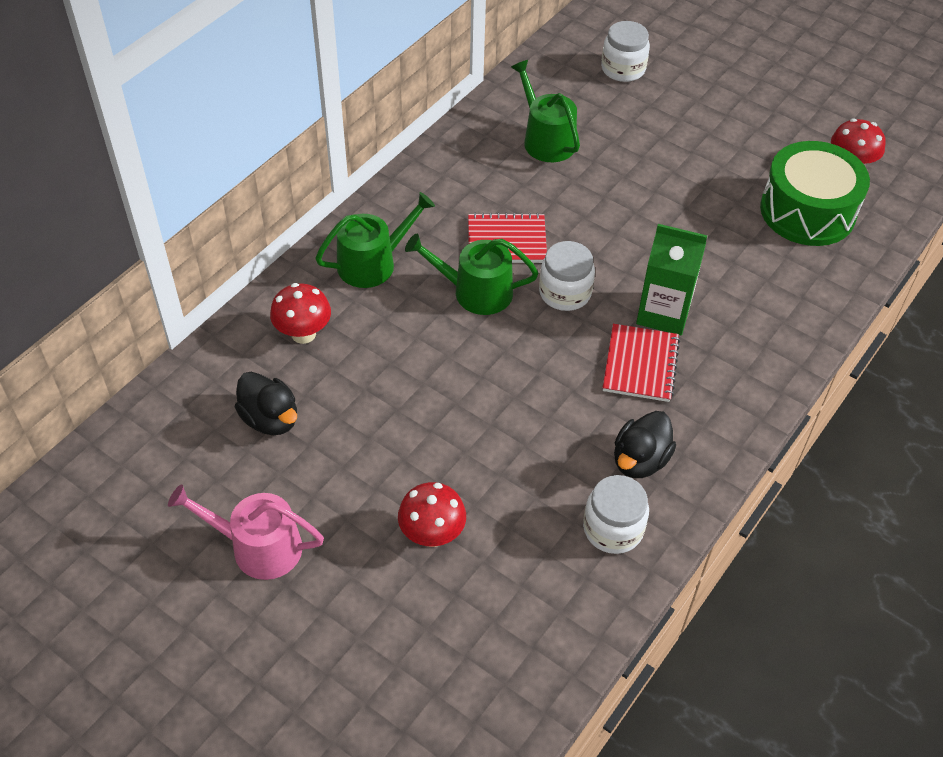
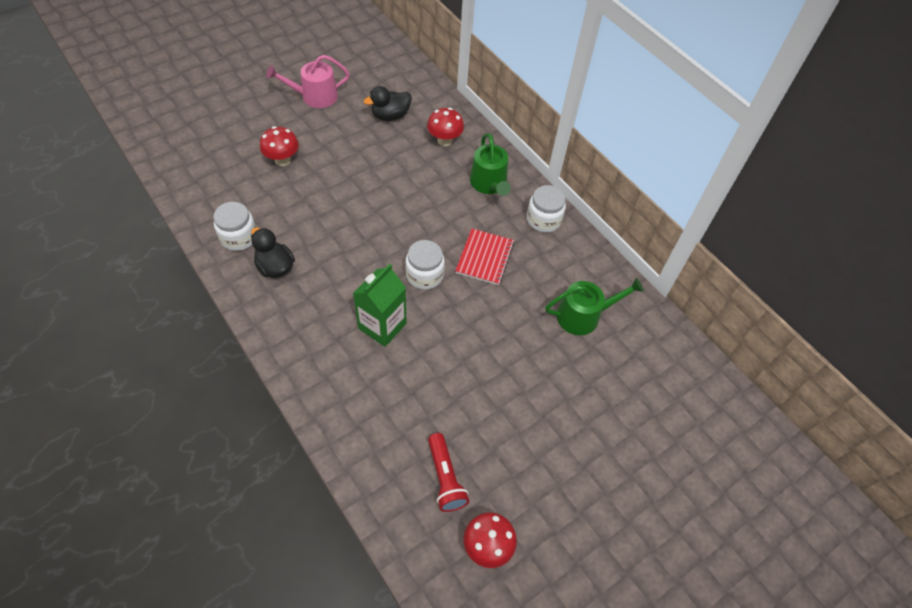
camera: 105 degrees right, 5 degrees up
(258, 547) = (314, 96): pink watering can -> pink watering can turned 135 degrees counterclockwise
(475, 291) = (445, 227): green watering can -> none
(623, 69) = (662, 405): white jar -> white jar (543, 219)
(640, 364) = (345, 295): red notebook -> none
(807, 211) = (445, 478): green drum -> red flashlight

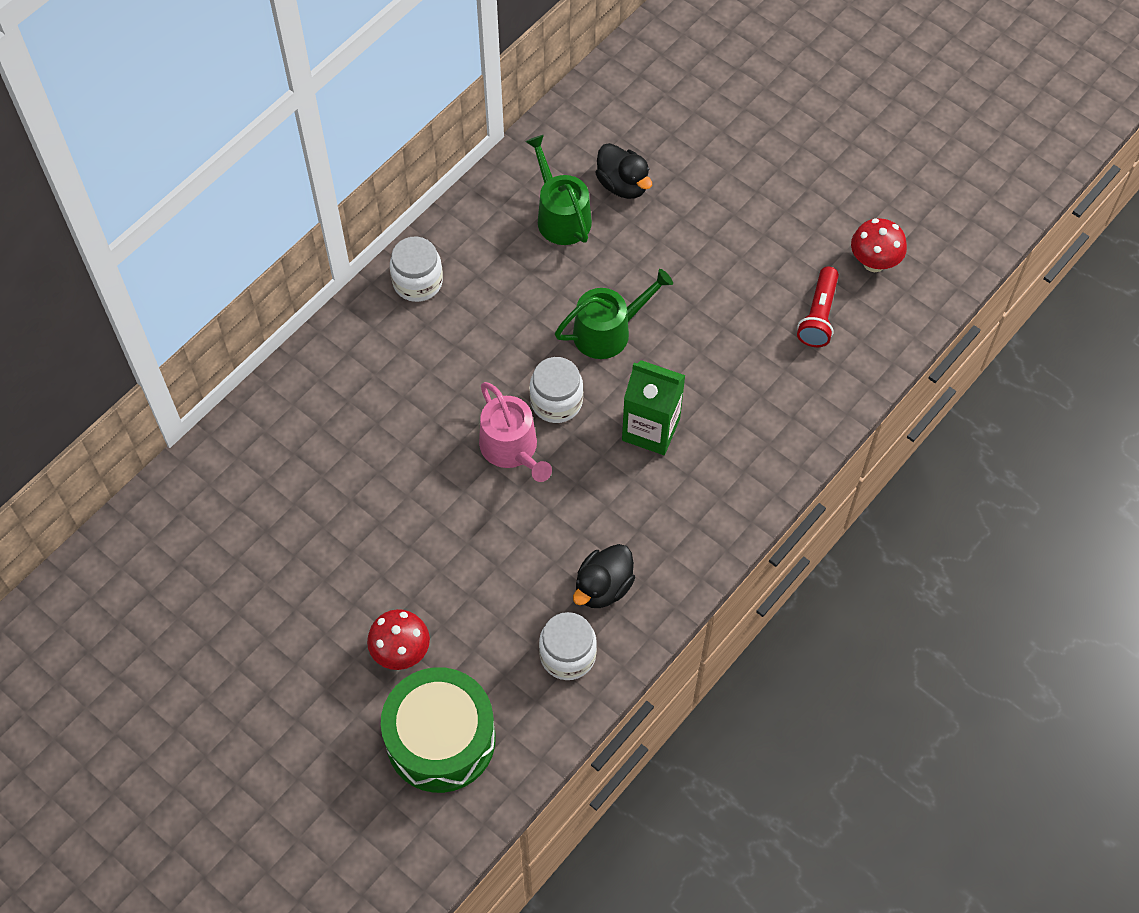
camera: 100 degrees left, 5 degrees up
(220, 167) = (440, 739): none -> green drum
(314, 96) = (242, 656): pink watering can -> pink watering can (512, 449)
(390, 116) = (260, 527): black duck -> black duck (623, 185)
(444, 141) = (296, 437): red mushroom -> none
(445, 478) = (818, 315): red flashlight -> red flashlight turned 135 degrees clockwise
(485, 258) = (505, 338): red notebook -> none
(489, 184) = (370, 359): green watering can -> green watering can (608, 331)

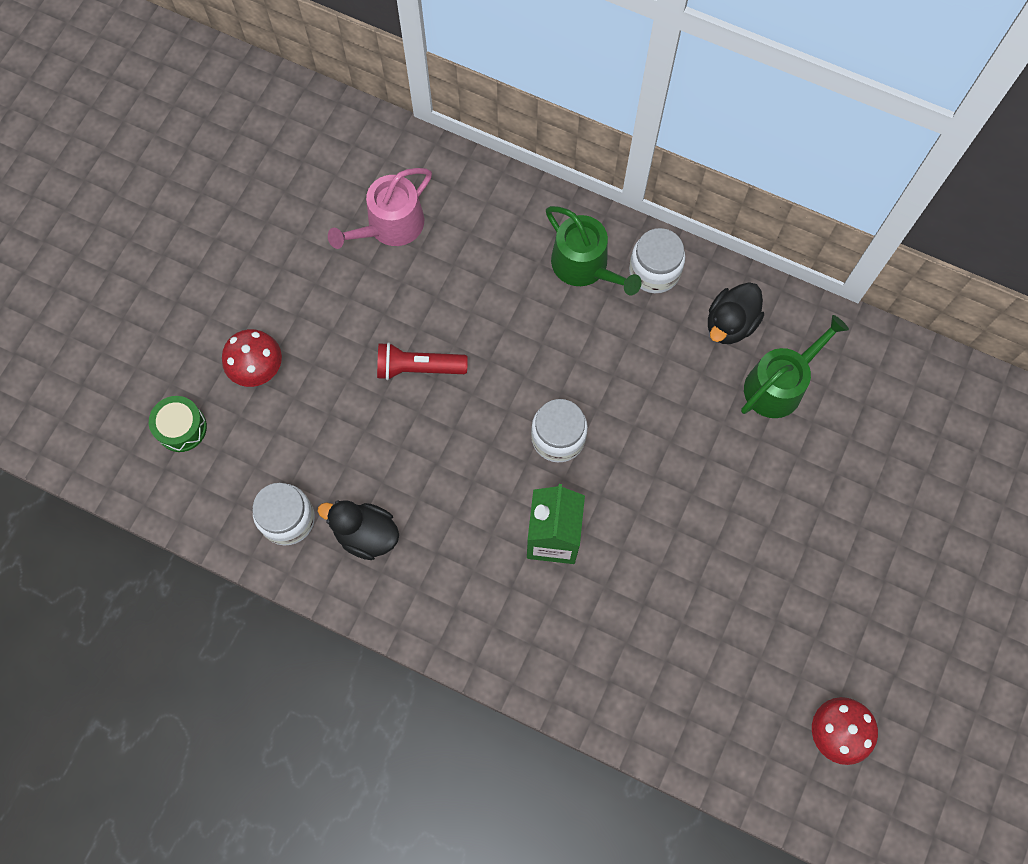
camera: 75 degrees right, 10 degrees up
(440, 739) = (181, 428): green drum -> green drum, size x0.49
(512, 449) = (493, 410): pink watering can -> pink watering can (390, 226)
(608, 331) = (655, 467): green watering can -> green watering can (585, 266)
(623, 185) = (840, 437): black duck -> black duck (730, 324)
(818, 315) = (744, 683): red flashlight -> red flashlight (418, 367)

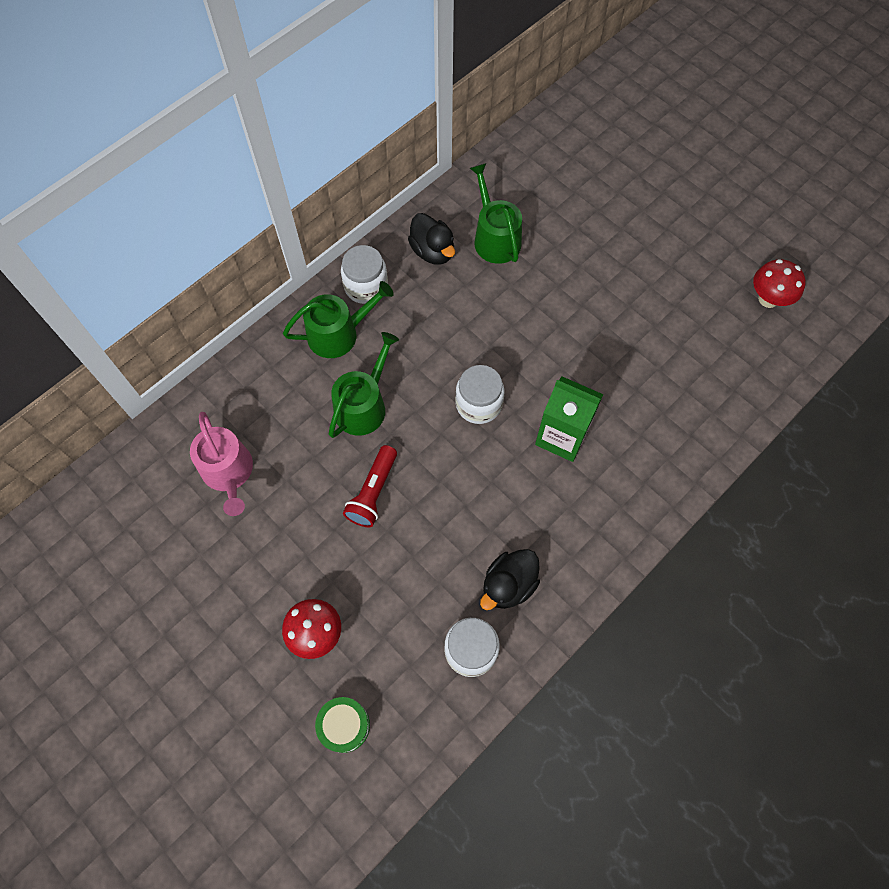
camera: 70 degrees left, 5 degrees down
(511, 322) = (364, 405): none -> green watering can

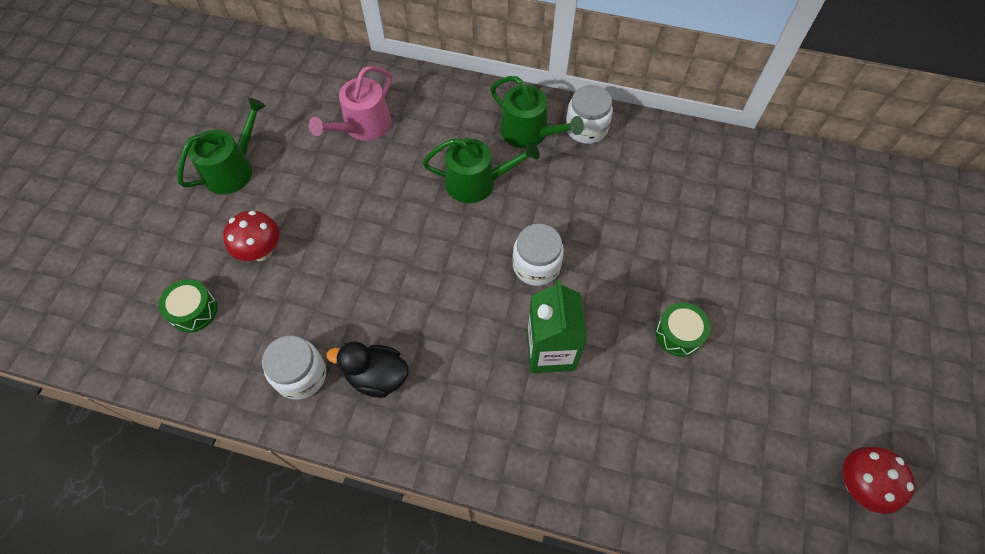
camera: 60 degrees right, 5 degrees down
(373, 492) = (403, 228): red flashlight -> none
(433, 251) = (658, 157): black duck -> none
(495, 238) = (711, 196): green watering can -> green watering can (233, 169)
(600, 337) = (679, 334): none -> green drum

